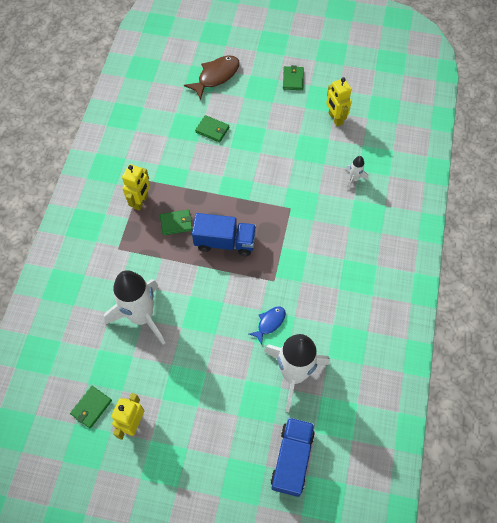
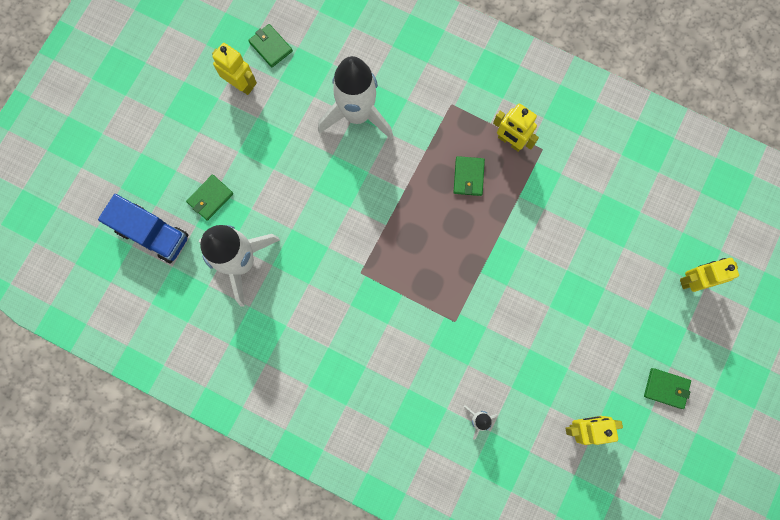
camera: 105 degrees right, 15 degrees up
(212, 130) = (600, 253): green wallet -> green wallet (210, 198)
(216, 76) = (693, 280): brown fish -> yellow robot
(225, 242) = (427, 228): blue truck -> none
(269, 323) = (309, 253): blue fish -> none

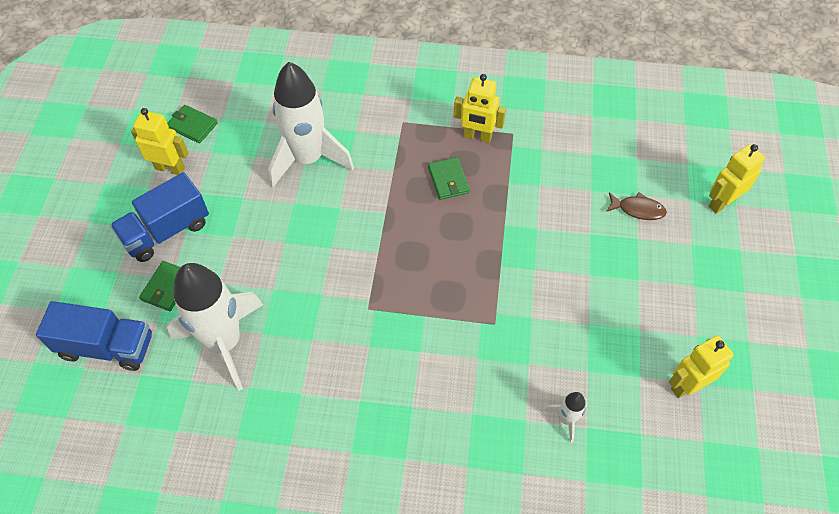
camera: 20 degrees left, 20 degrees down
(222, 145) = (166, 231): none -> blue truck
(618, 261) = (638, 209): none -> brown fish
(666, 388) = (752, 314): green wallet -> none

